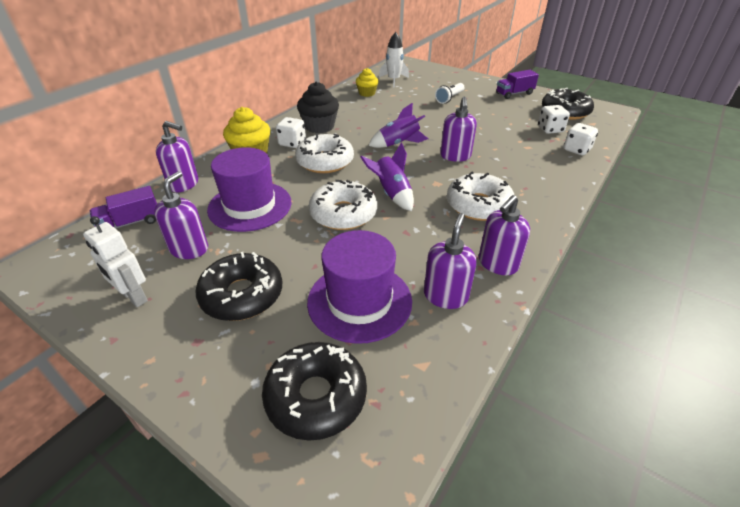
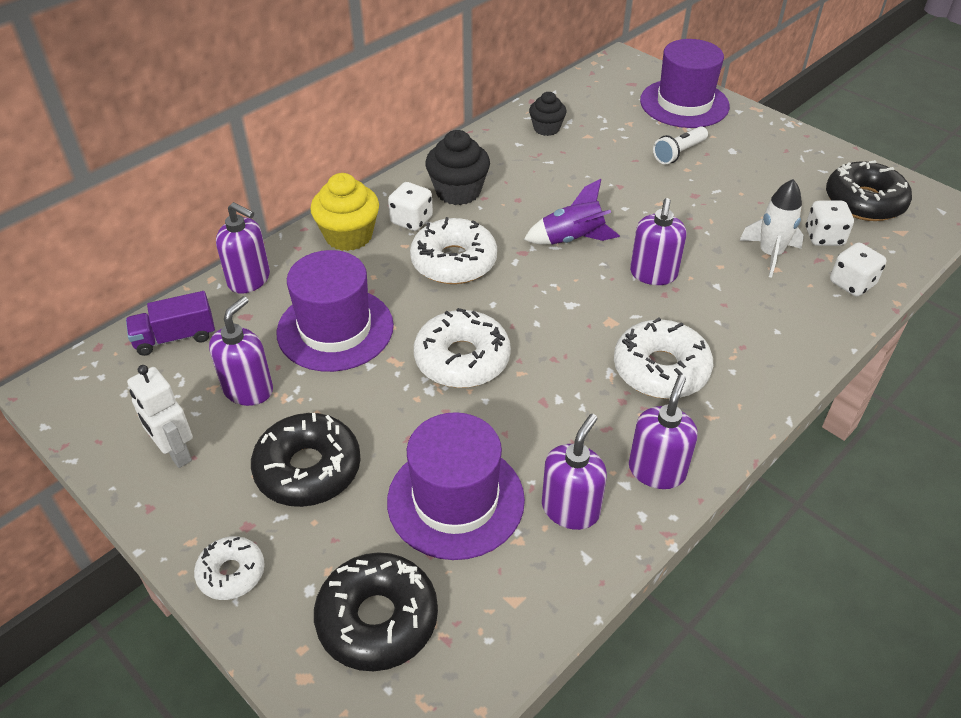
camera: 10 degrees right, 5 degrees up
(187, 379) = (231, 573): none -> white donut
(367, 93) = (546, 128): yellow cupcake -> black cupcake
(391, 194) = (539, 333): purple rocket -> none
(393, 80) = (597, 103): white rocket -> white rocket (770, 254)
(444, 77) = (684, 103): none -> purple hat
(497, 264) = (657, 470): purple soap dispenser -> purple soap dispenser turned 150 degrees clockwise
(514, 94) = (792, 153): purple truck -> none

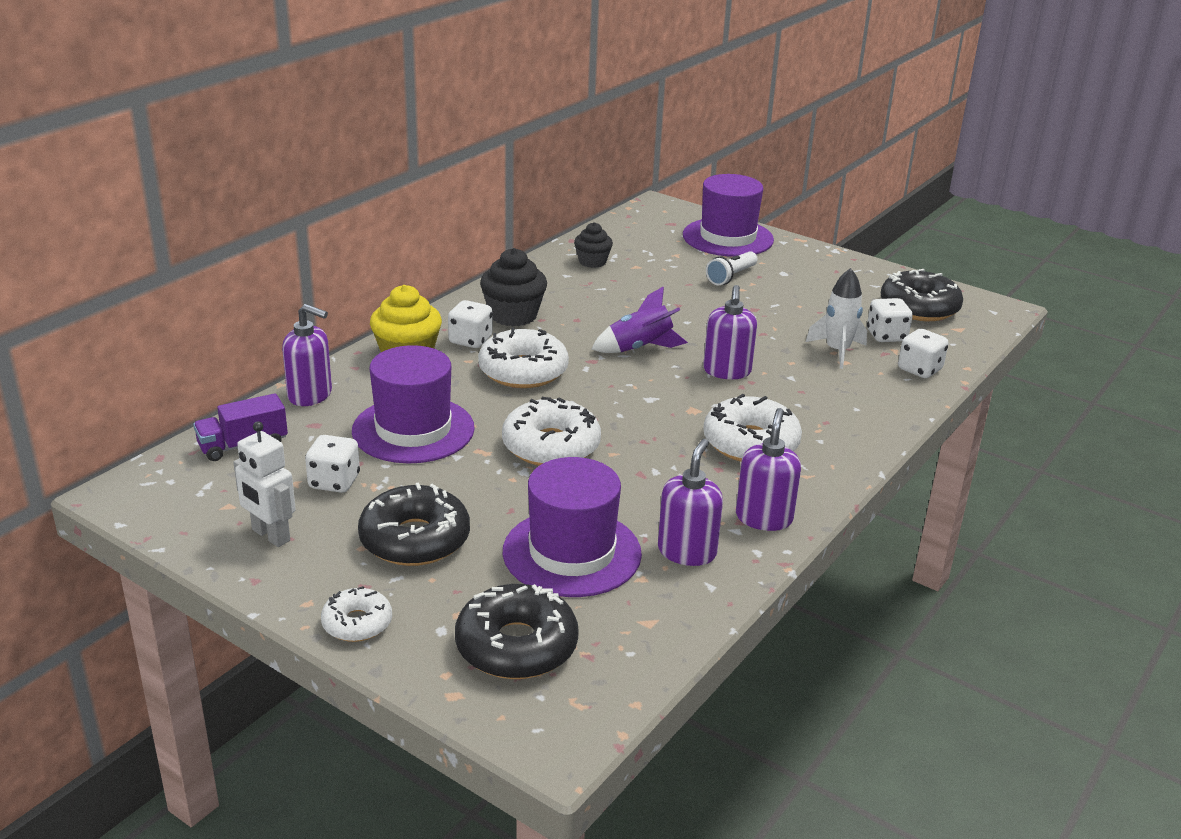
camera: 10 degrees left, 15 degrees down
(248, 389) = (334, 482): purple soap dispenser -> white dice

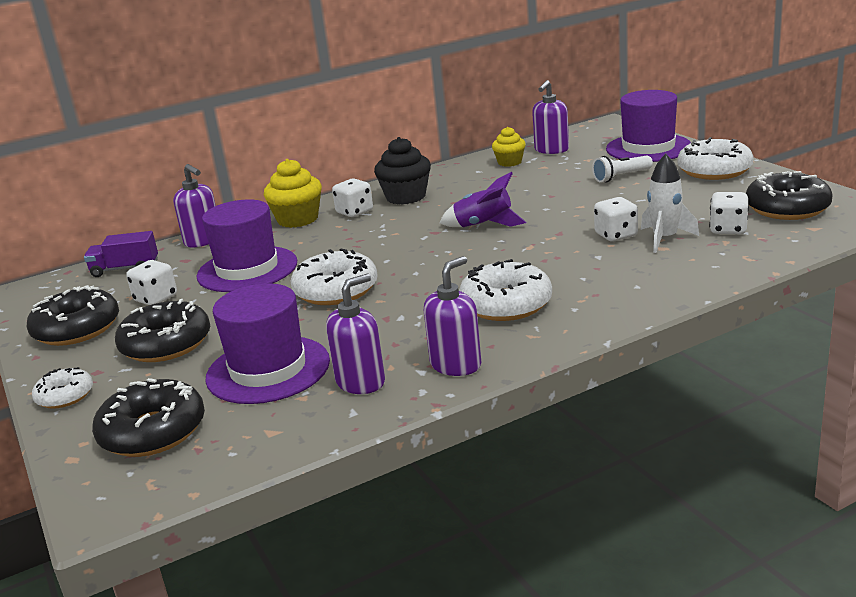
camera: 30 degrees right, 5 degrees down
(270, 535) = (77, 329): white robot -> black donut
(523, 371) = (372, 235): white donut -> white donut (714, 170)
(592, 262) = (509, 162): black cupcake -> yellow cupcake
(727, 371) = (542, 247): purple soap dispenser -> purple soap dispenser (551, 150)
(919, 369) = (735, 259): white dice -> white dice (616, 235)

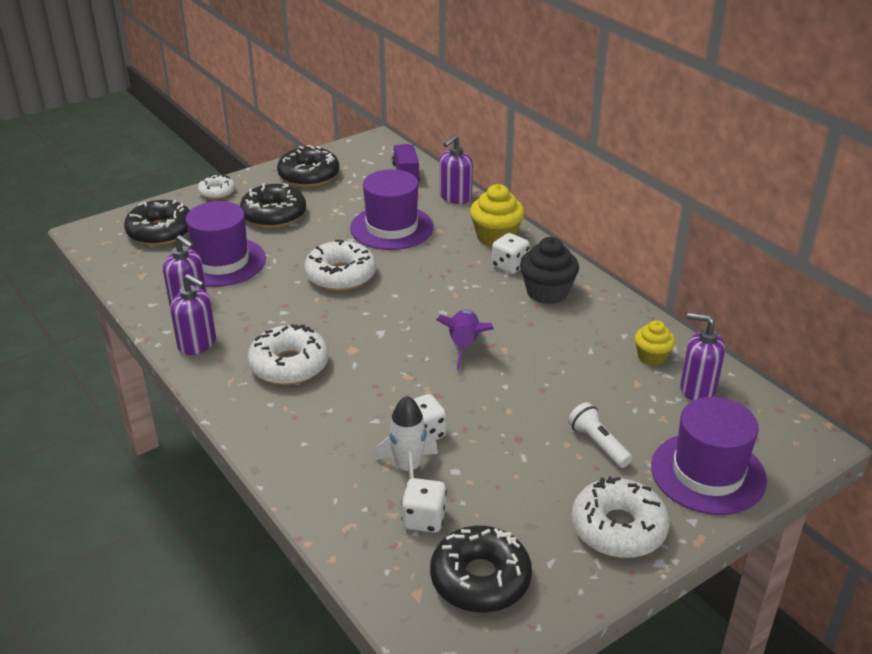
camera: 80 degrees right, 10 degrees up
(156, 299) = (348, 197): white dice -> none

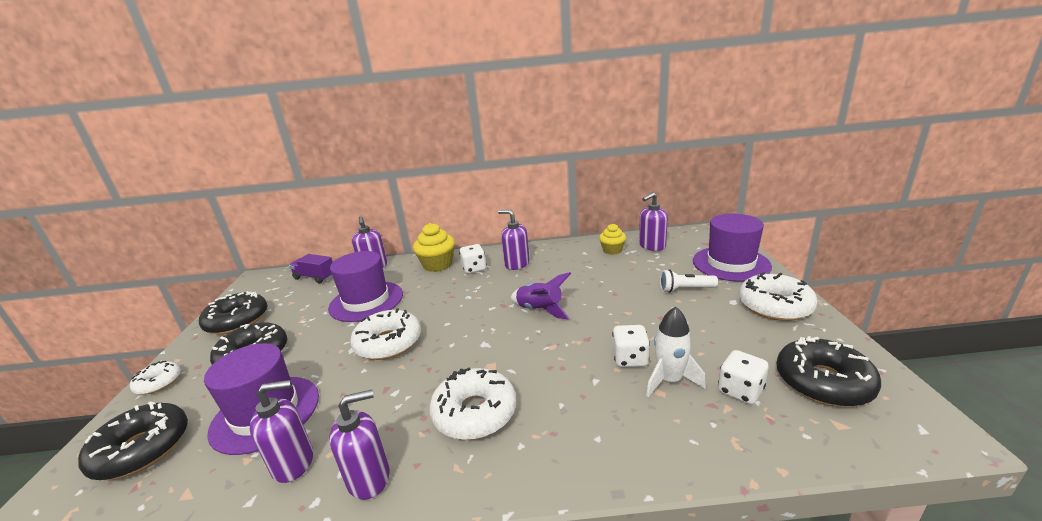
camera: 55 degrees left, 10 degrees down
(547, 292) = (517, 264): black cupcake -> purple soap dispenser

